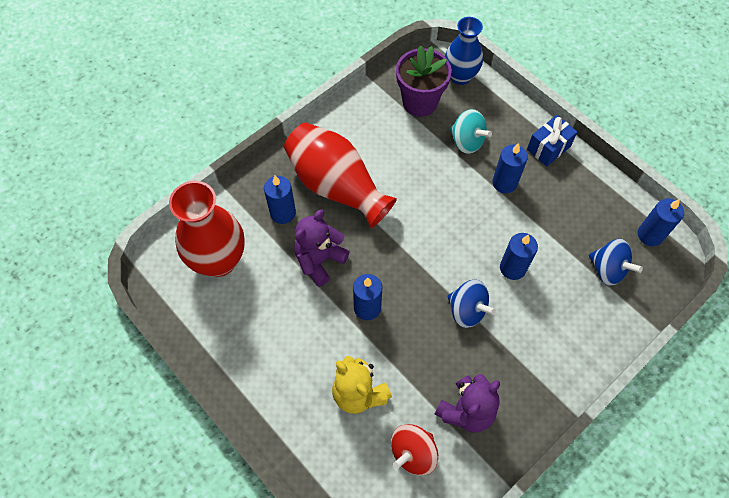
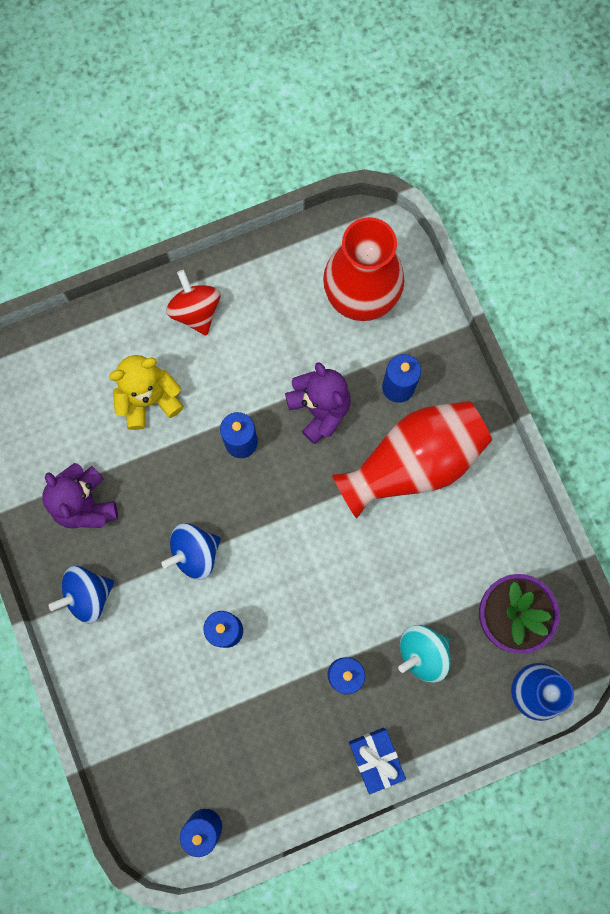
camera: 110 degrees right, 15 degrees up
(413, 453) = (65, 431): red spinning top -> red spinning top (195, 311)
(608, 270) = (180, 746): blue spinning top -> blue spinning top (87, 595)

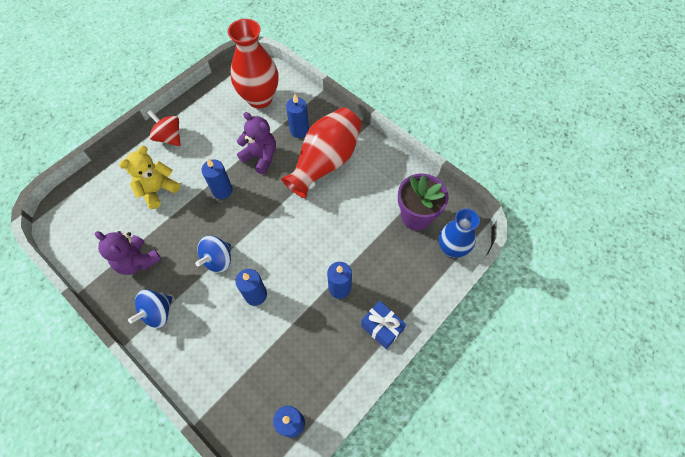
camera: 25 degrees left, 15 degrees down
(422, 653) = (379, 256): turquoise spinning top -> none

